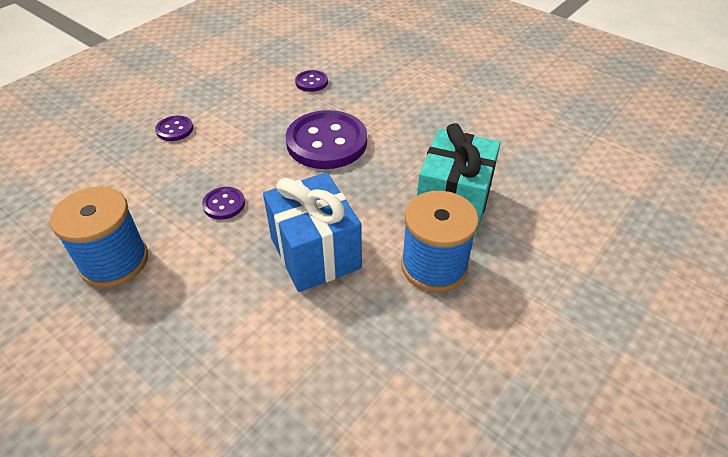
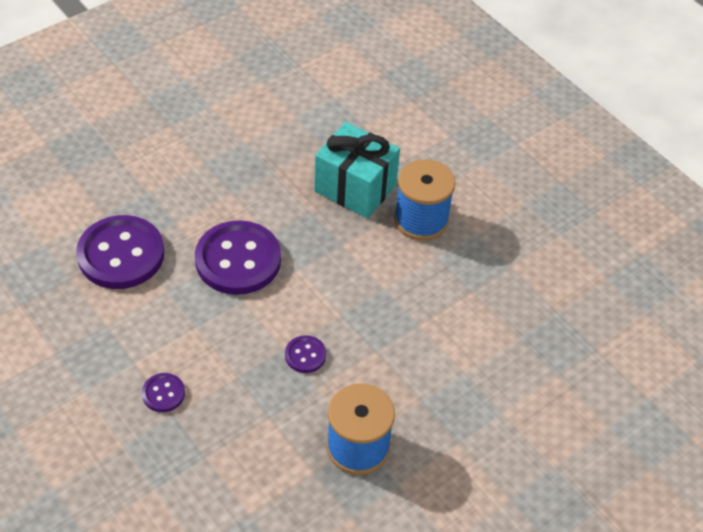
camera: 80 degrees left, 5 degrees up
(311, 82) = (121, 254): purple button -> purple button, size x2.19
(315, 253) = (387, 294): blue gift -> none

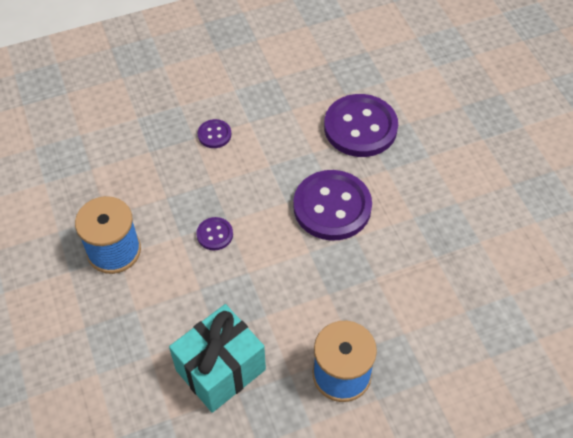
camera: 110 degrees right, 5 degrees up
(355, 188) = (398, 324): turquoise gift -> turquoise gift (220, 370)

